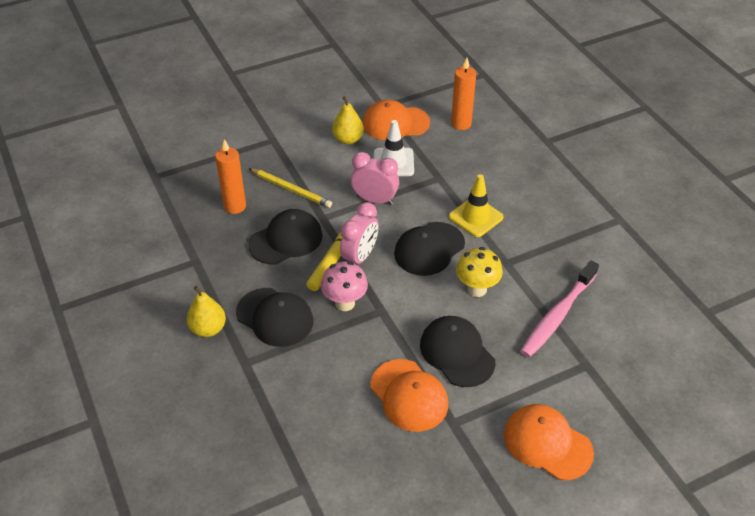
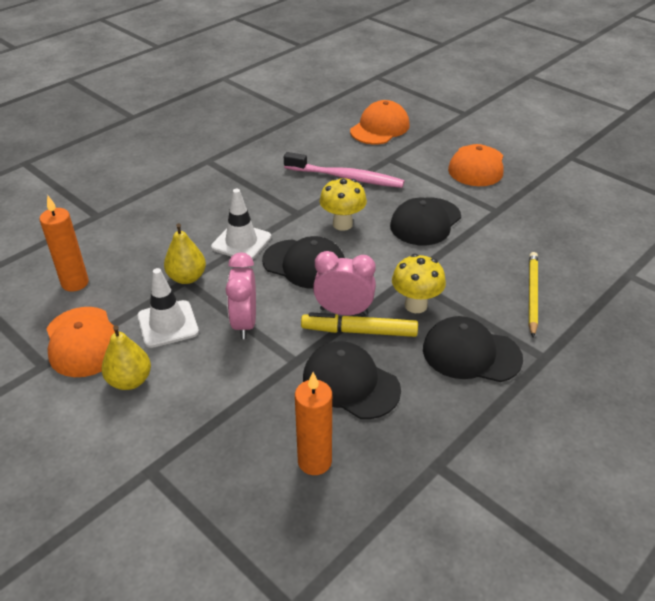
camera: 110 degrees left, 5 degrees down
(208, 329) = (527, 406): yellow pear -> yellow pear (187, 278)
(275, 317) = (471, 353): black cap -> black cap turned 90 degrees counterclockwise
(291, 189) = (255, 409): yellow pencil -> yellow pencil (532, 294)
(345, 303) = (415, 305): pink mushroom -> yellow mushroom
(409, 395) = (491, 239): orange cap -> orange cap (380, 128)
(475, 217) = (241, 242): yellow traffic cone -> white traffic cone

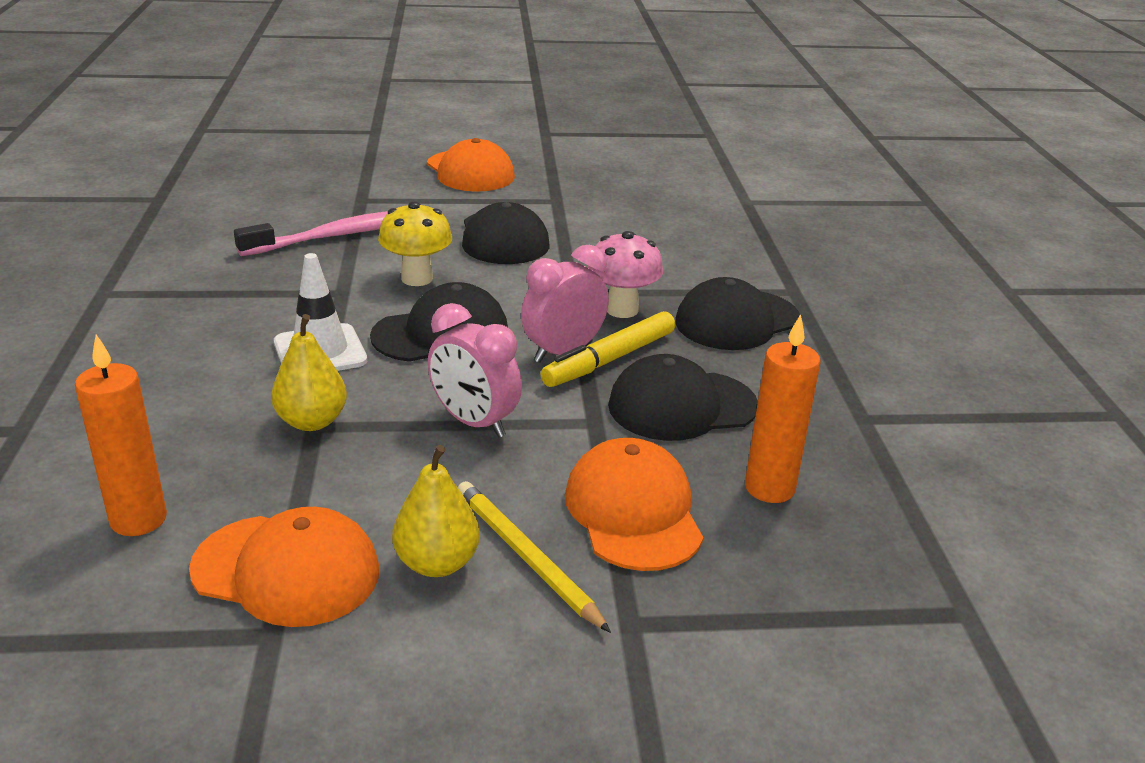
camera: 50 degrees left, 10 degrees down
(168, 324) = (377, 479): white traffic cone -> none
(380, 128) = (296, 176): orange cap -> orange cap (633, 511)
(415, 305) = (622, 310): yellow mushroom -> pink mushroom
(532, 294) = (702, 251): yellow pencil -> yellow pencil (526, 557)

